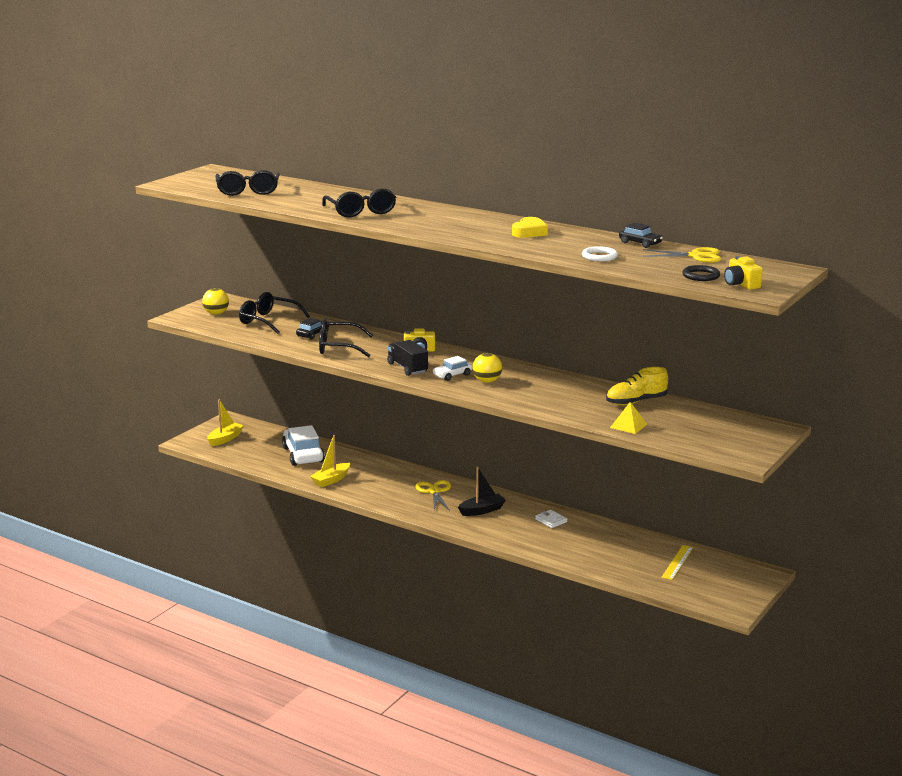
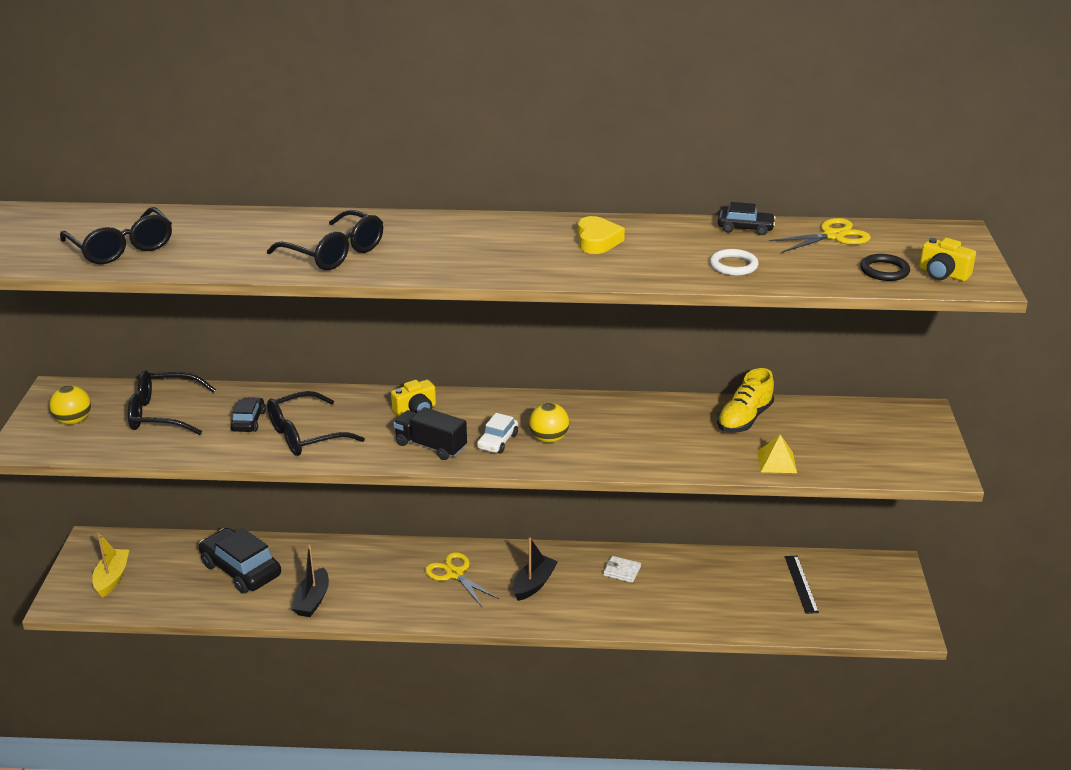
camera: 30 degrees left, 10 degrees up
(303, 455) = (241, 570): white car -> black car
(331, 480) = (312, 600): yellow boat -> black boat
(677, 562) = (801, 584): yellow ruler -> black ruler

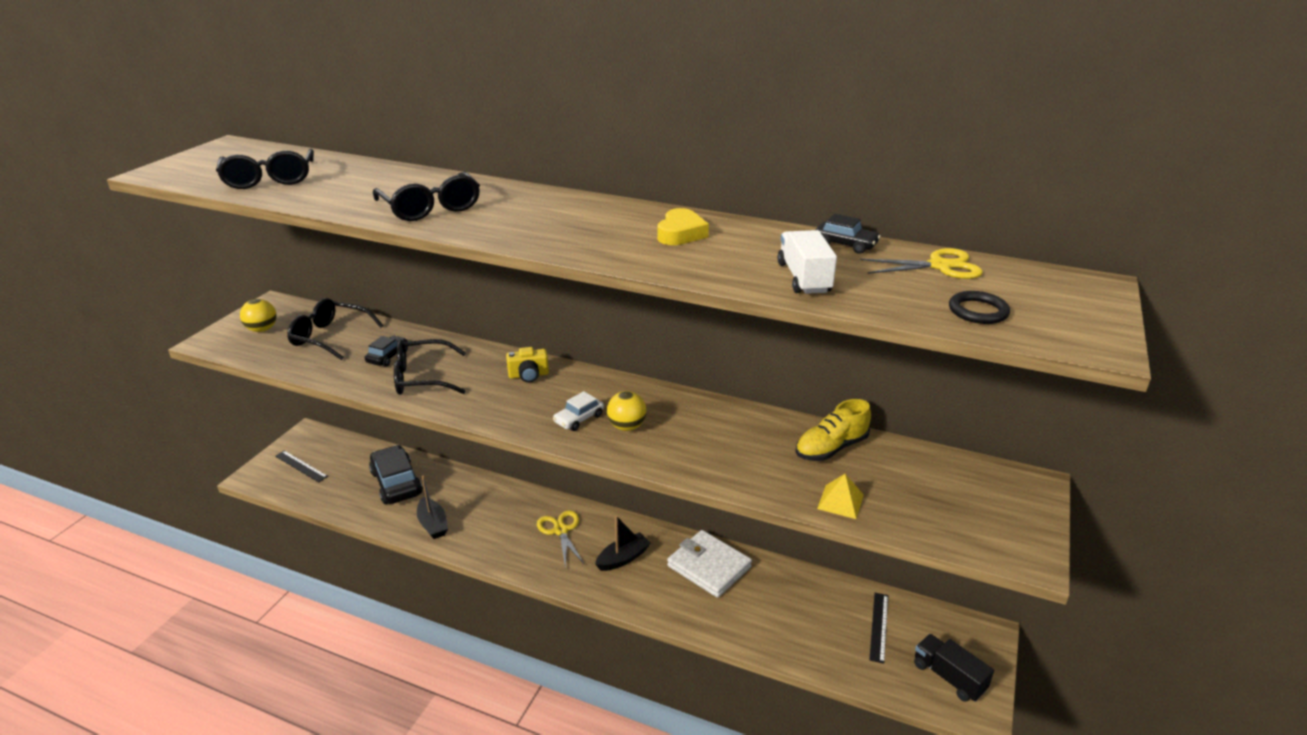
camera: 20 degrees right, 0 degrees up
(112, 578) = (301, 466): yellow boat -> black ruler
(312, 600) = (433, 524): black boat -> black boat turned 60 degrees counterclockwise
(430, 446) = (517, 410): black truck -> black truck (948, 677)
(622, 571) = (709, 566): white wallet -> white wallet, size x2.16
(733, 265) = (804, 278): white ring -> white truck
(943, 274) = (1051, 327): yellow camera -> none

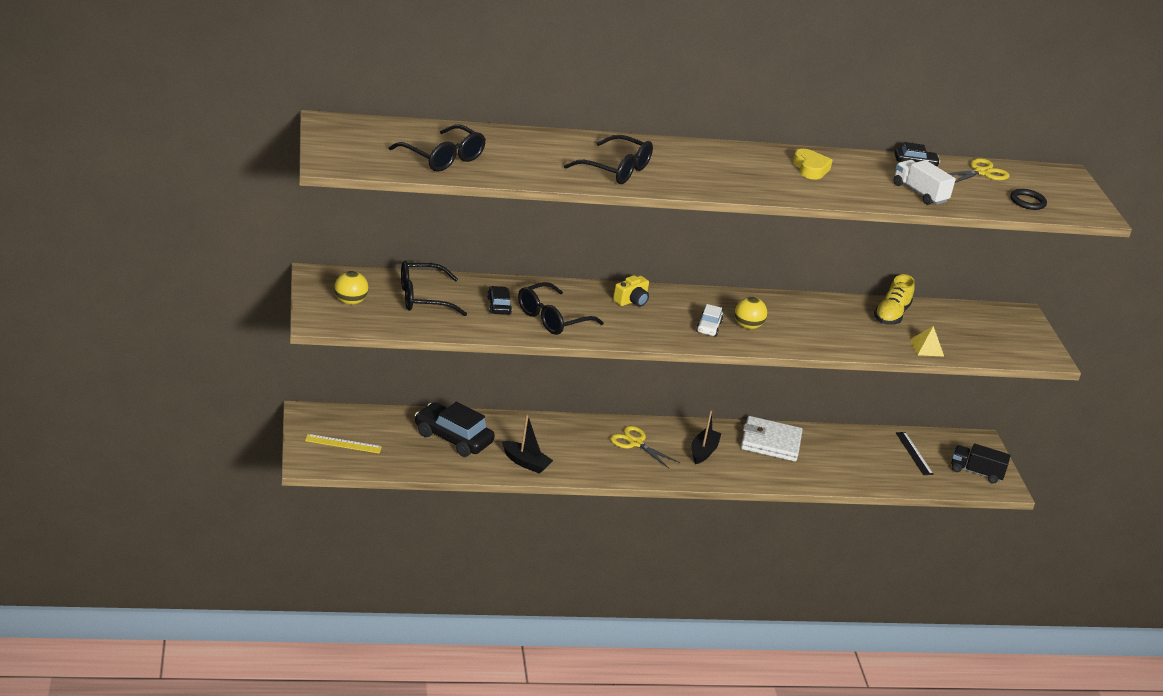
camera: 35 degrees left, 0 degrees up
(301, 466) = (343, 444): black ruler -> yellow ruler

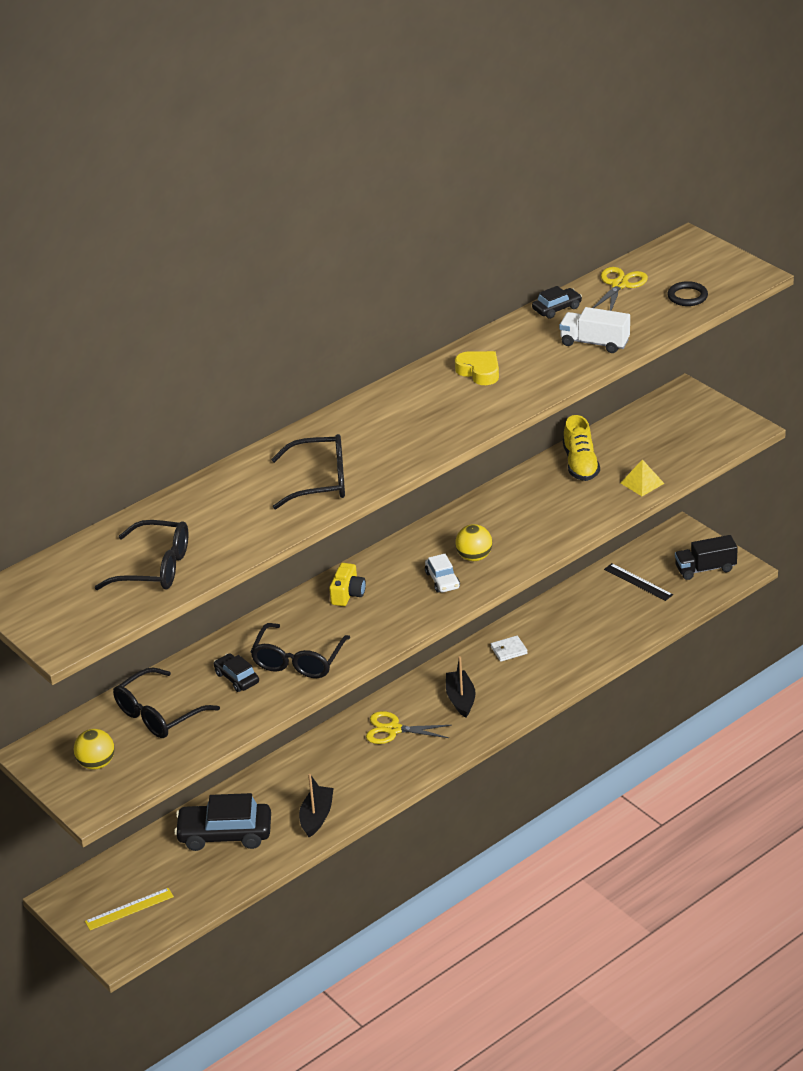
camera: 25 degrees left, 5 degrees up
(525, 463) = (316, 817): black boat -> black boat turned 75 degrees counterclockwise
(770, 442) = (509, 650): white wallet -> white wallet, size x0.46

